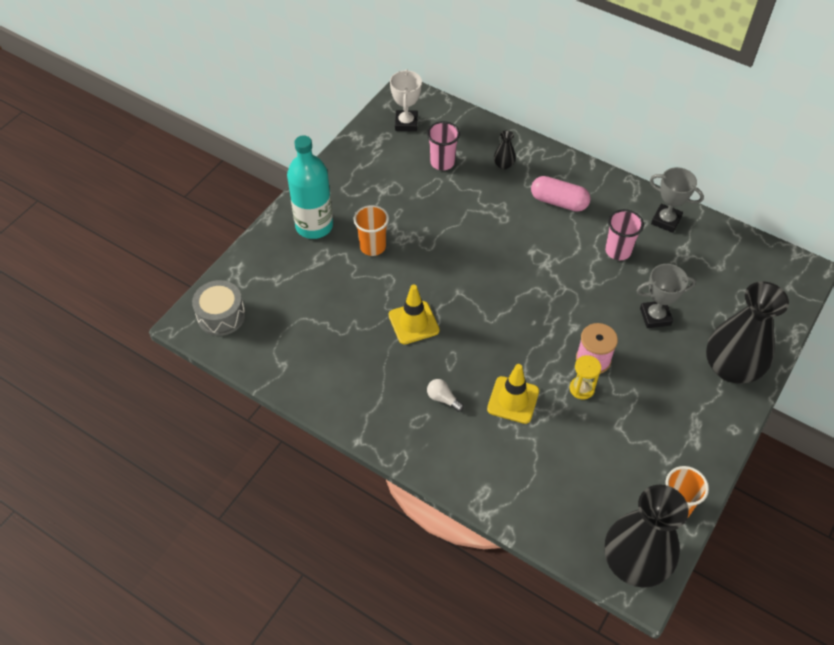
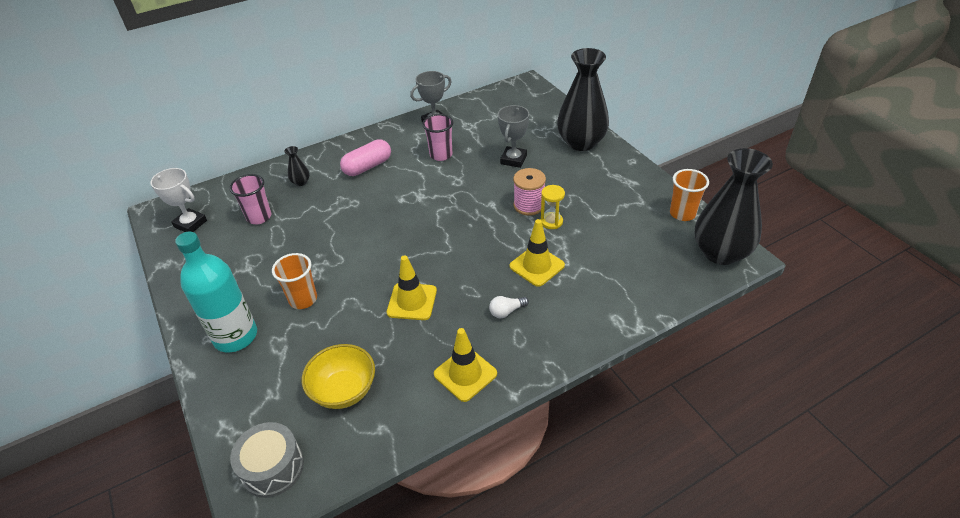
camera: 60 degrees left, 10 degrees down
(303, 323) = (344, 390): none -> yellow bowl
(360, 397) = (465, 374): none -> yellow traffic cone

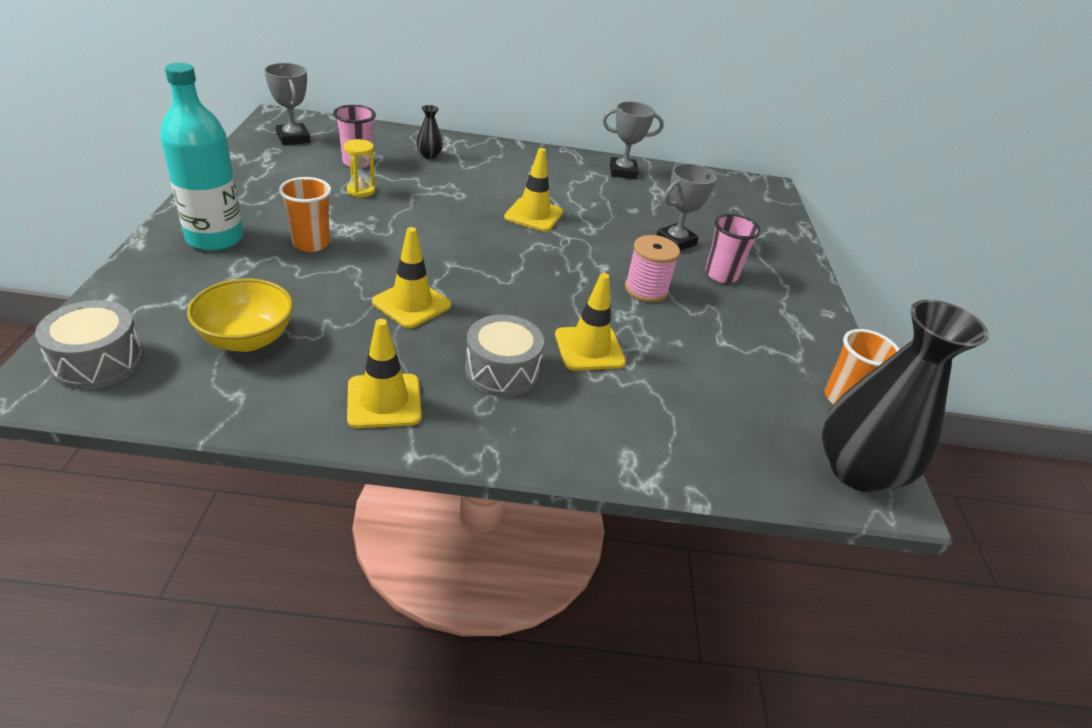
camera: 25 degrees right, 5 degrees down
(190, 224) = (293, 138): white trophy -> grey trophy
(367, 166) = (509, 174): pink capsule -> none
(415, 190) = (533, 215): none -> yellow traffic cone
(441, 155) = (597, 200): pink cup -> pink cup (721, 275)
(506, 311) = (502, 371): white light bulb -> grey drum
(551, 222) = (656, 318): yellow hourglass -> yellow hourglass (361, 190)
(581, 142) = (778, 265): black vase -> none

